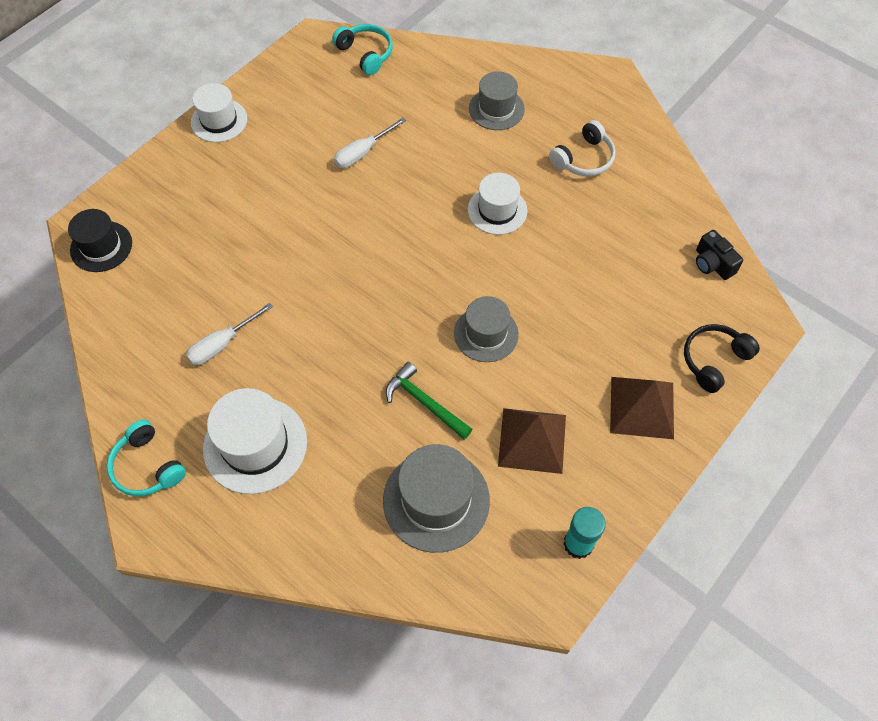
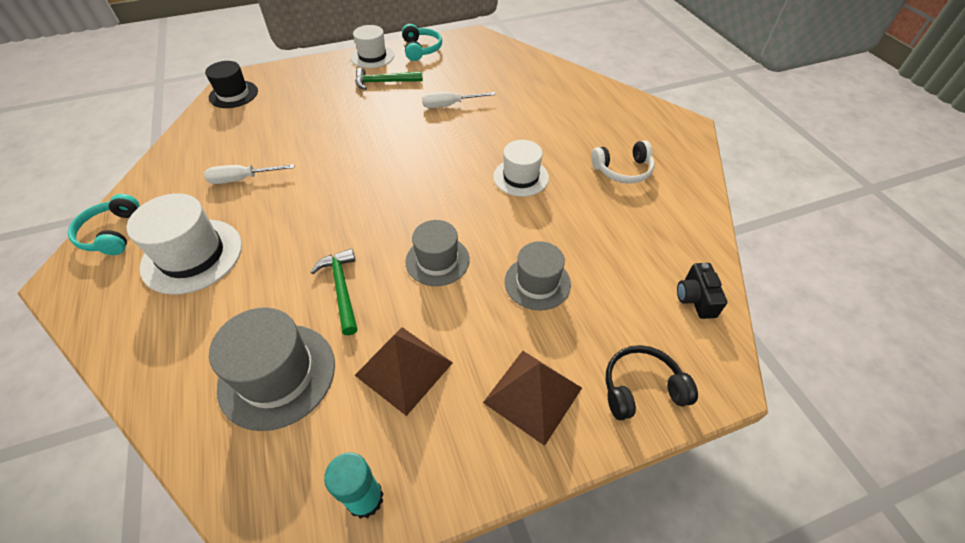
camera: 30 degrees right, 10 degrees down
(265, 152) = (384, 82): none -> green hammer
(365, 54) = (502, 53): turquoise headphones -> turquoise headphones (421, 49)
(496, 109) = (573, 114): grey hat -> grey hat (537, 283)

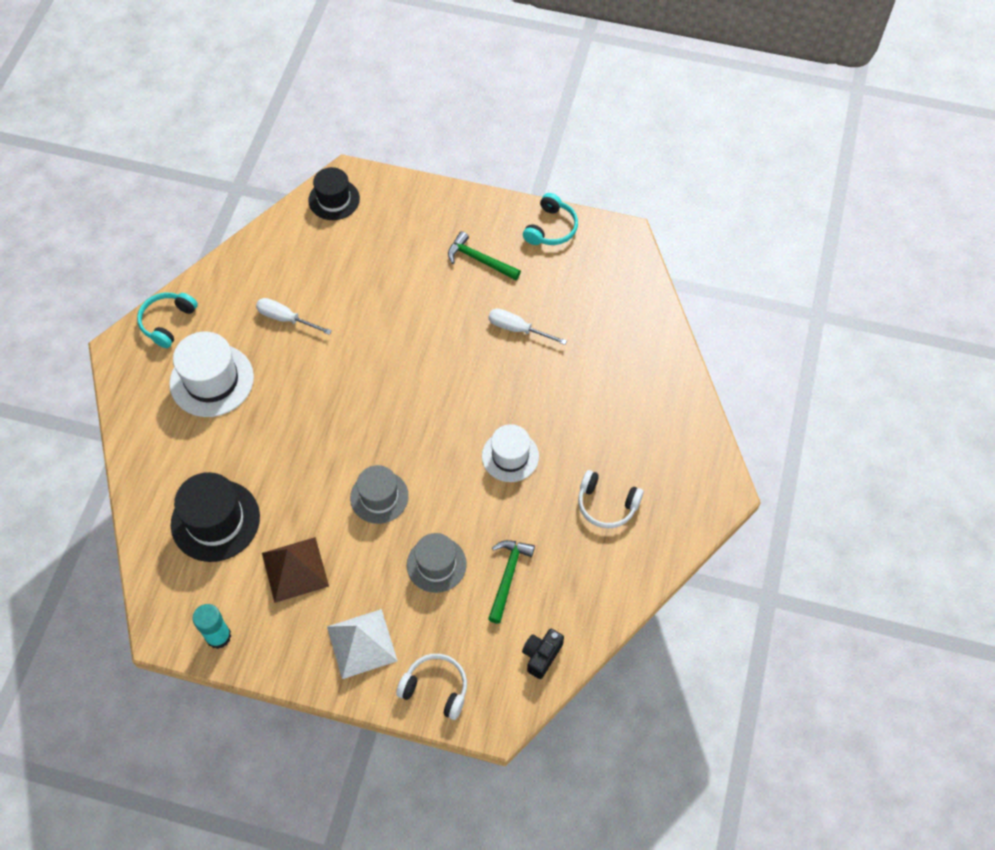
camera: 35 degrees right, 10 degrees up
(277, 375) = (215, 520): grey hat -> black hat
(342, 289) = (295, 478): green hammer -> green hammer (508, 576)
(372, 56) = (494, 213): white hat -> none
(533, 395) = (362, 643): brown pyramid -> white pyramid
(641, 388) = (435, 688): black headphones -> white headphones

